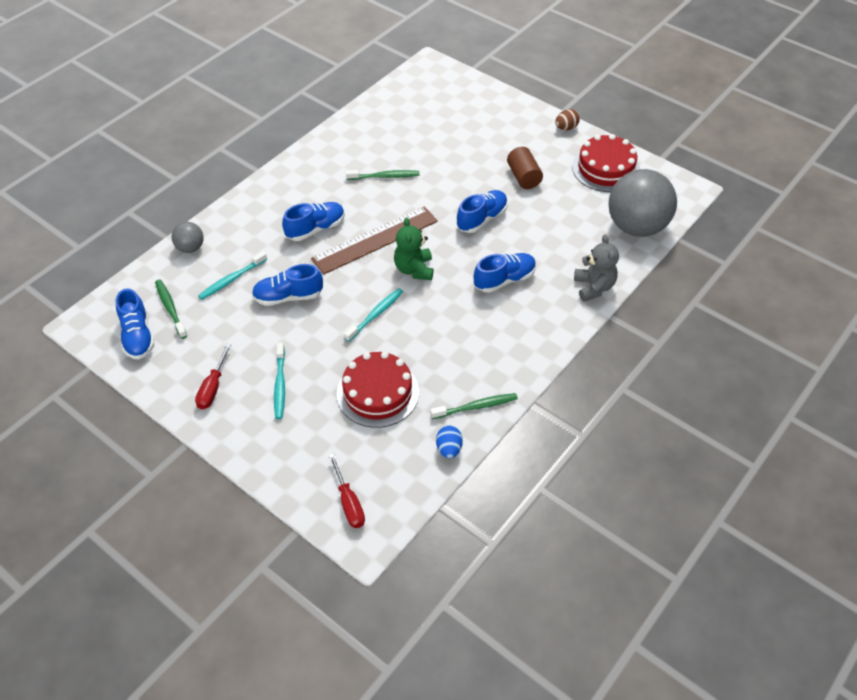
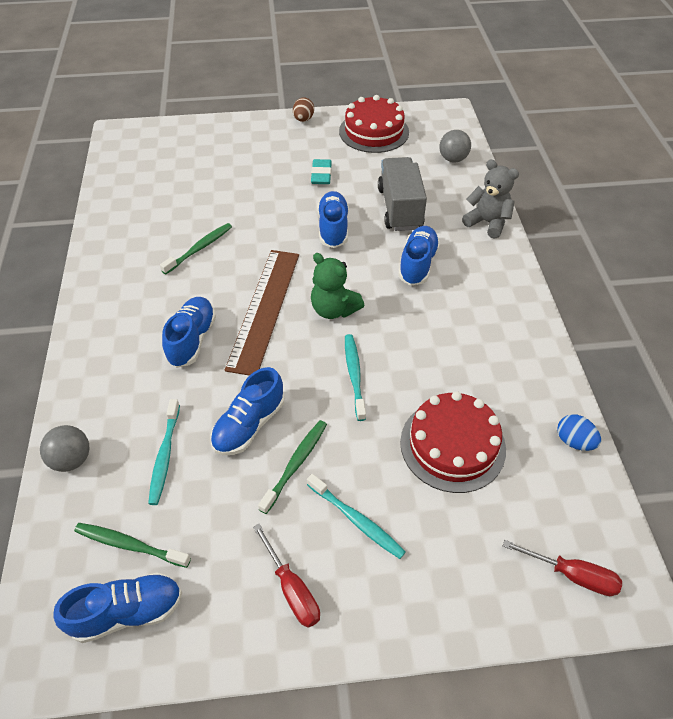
camera: 45 degrees left, 0 degrees up
(138, 336) = (127, 612): blue shoe -> blue shoe turned 45 degrees counterclockwise
(476, 407) = (542, 385): green toothbrush -> green toothbrush (296, 464)
(523, 177) = (321, 175): brown cylinder -> turquoise eraser
(545, 236) = (400, 208): none -> grey truck
(636, 227) = (453, 159): grey ball -> grey ball, size x0.46

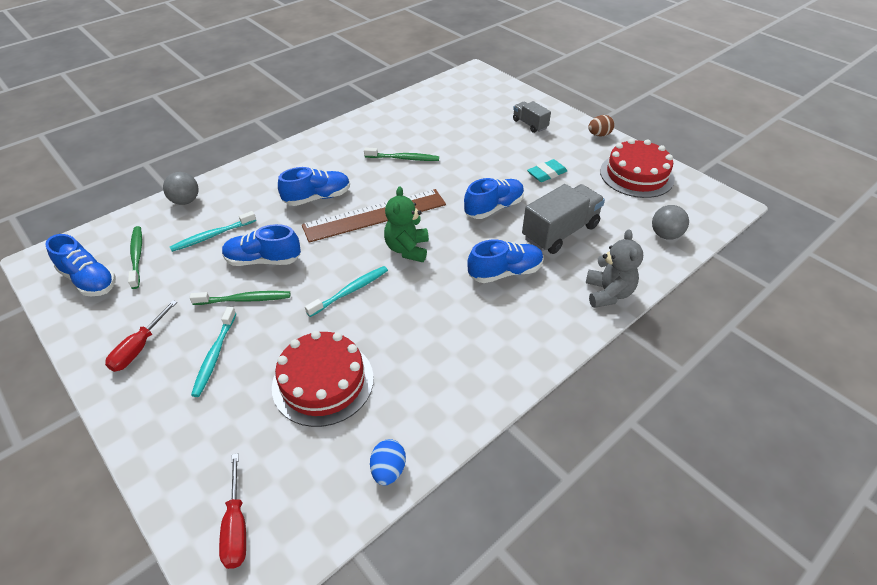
camera: 55 degrees right, 5 degrees down
(243, 146) = (530, 124): none -> grey truck

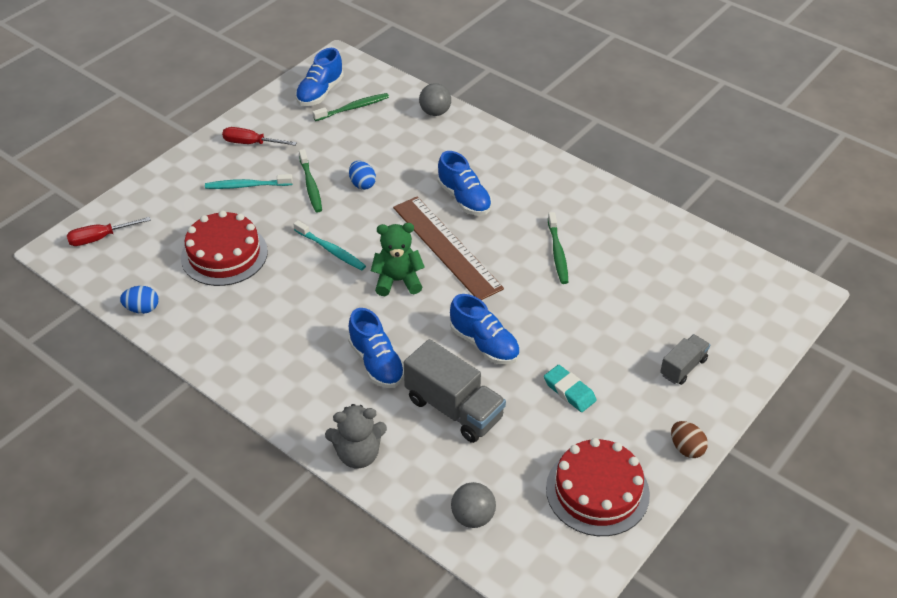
camera: 80 degrees right, 0 degrees up
(212, 236) = (389, 143): turquoise toothbrush -> none
(263, 260) = (362, 184): blue shoe -> blue egg

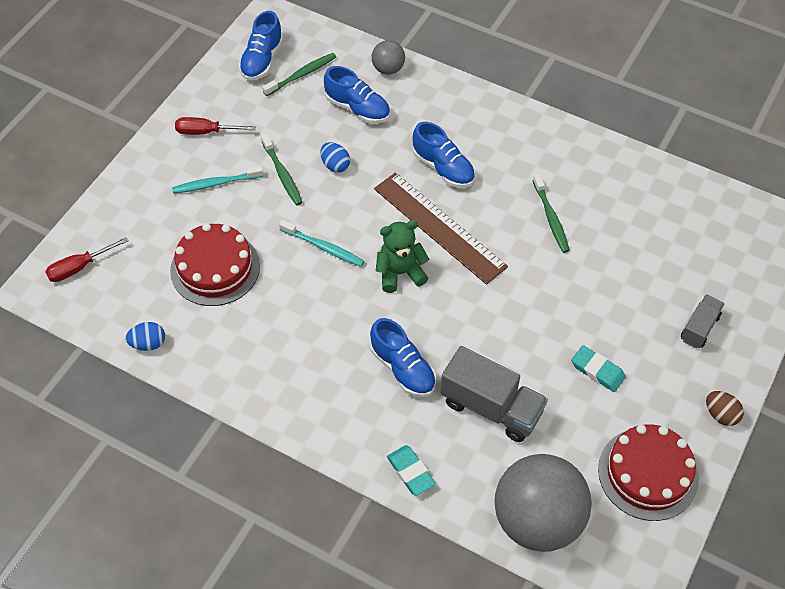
camera: 10 degrees left, 10 degrees up
(358, 454) = (411, 472): grey teddy bear -> turquoise eraser
(473, 517) = (537, 520): grey ball -> grey ball, size x2.16
(484, 344) = (503, 331): blue shoe -> blue shoe (357, 108)

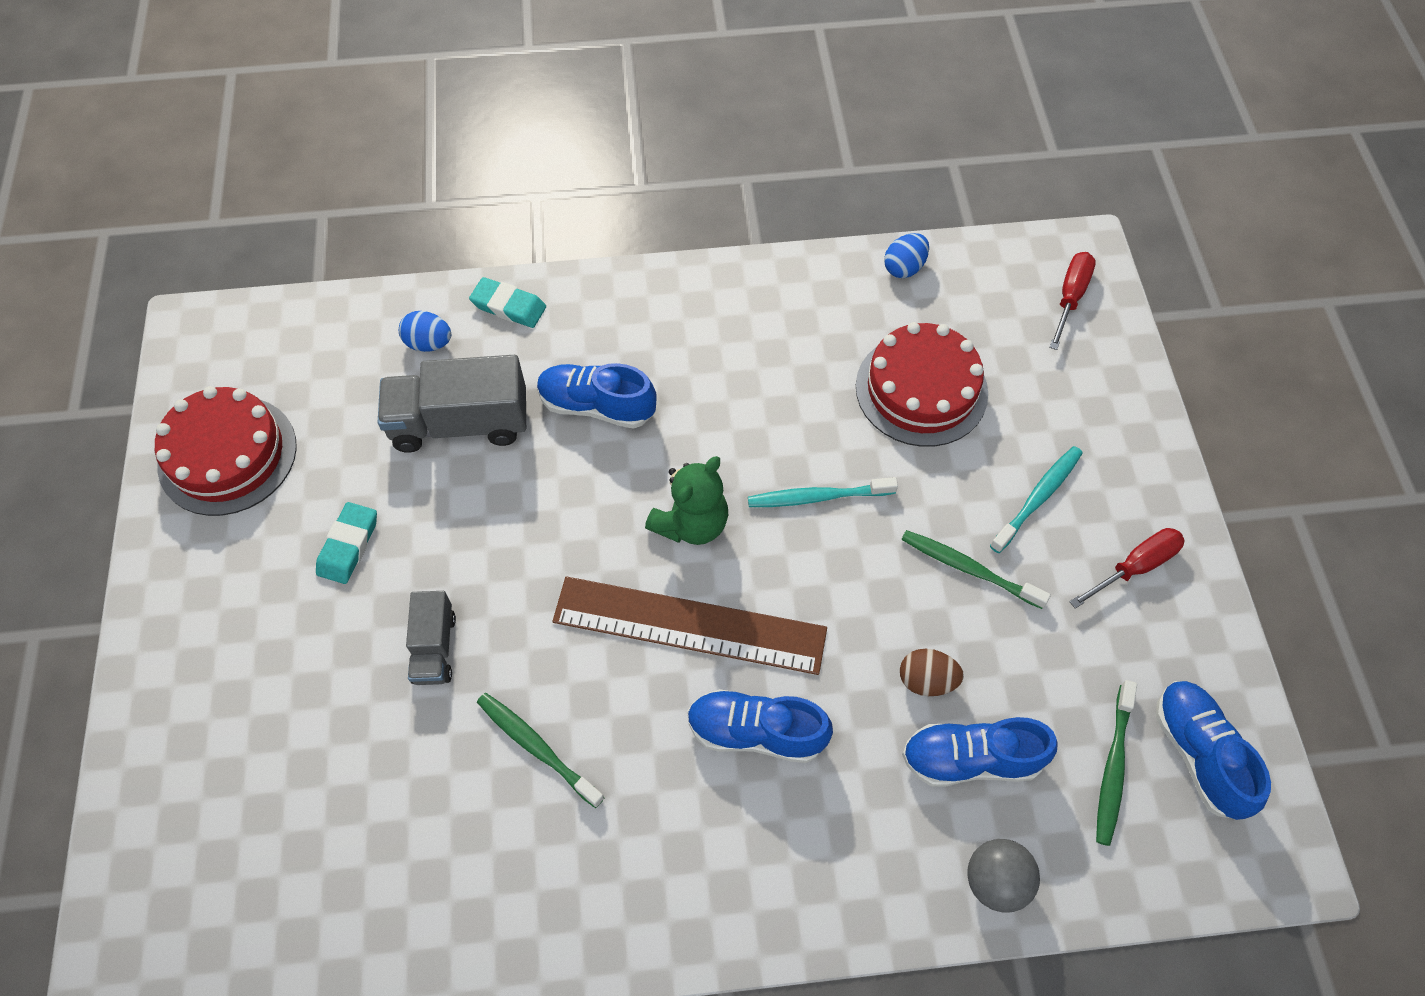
camera: 145 degrees right, 5 degrees up
(335, 165) = (912, 632): blue egg -> blue egg (429, 343)
(537, 520) = (337, 336): grey ball -> none
(597, 371) = (348, 545): turquoise eraser -> turquoise eraser turned 75 degrees counterclockwise
(699, 328) = (227, 695): grey truck -> grey truck (434, 648)
(721, 415) = (155, 582): brown egg -> brown egg (926, 680)

